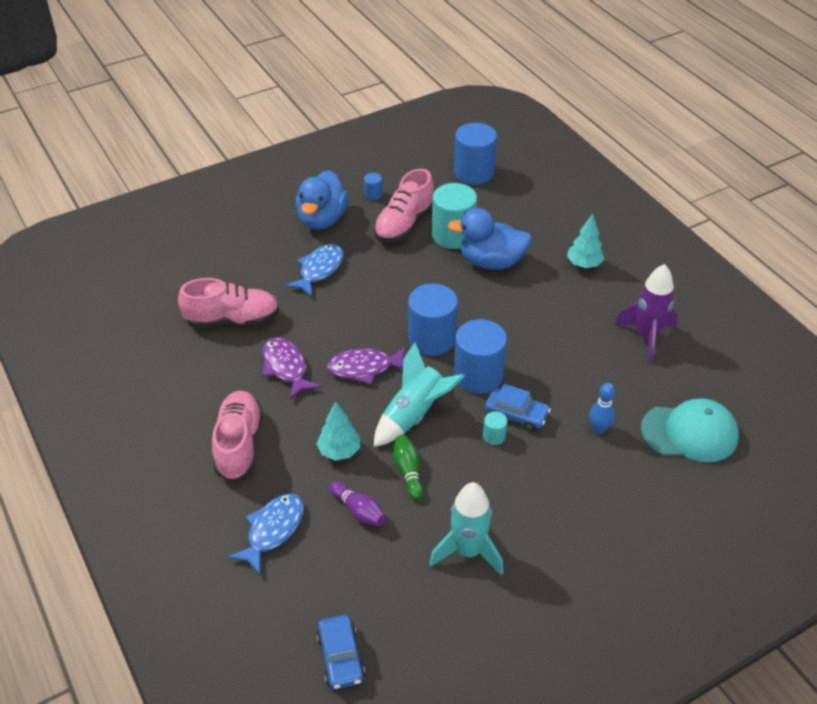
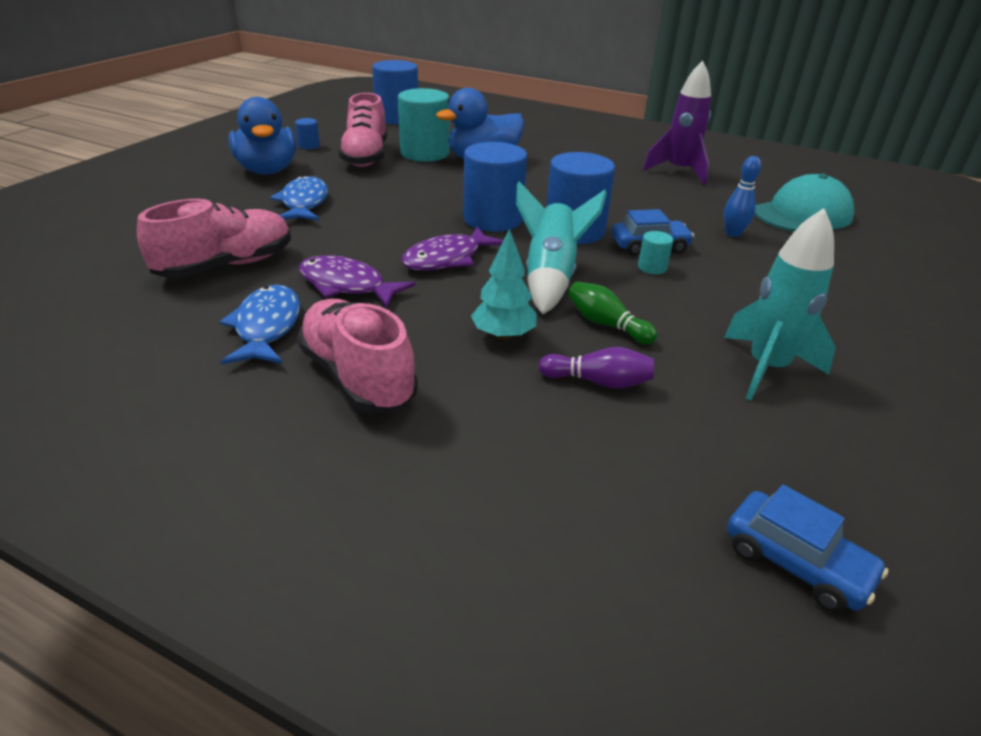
camera: 35 degrees left, 10 degrees down
(272, 530) = (512, 451): blue fish -> blue fish (266, 327)
(584, 264) = (566, 146): turquoise tree -> none

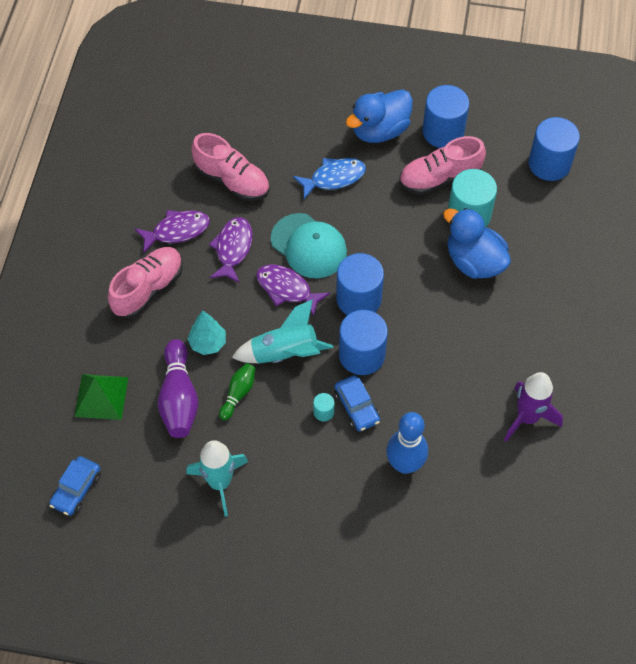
camera: 75 degrees right, 25 degrees up
(266, 327) = (177, 231): blue fish -> purple fish
(309, 146) = (443, 132): blue cylinder -> blue cylinder, size x2.28
(568, 480) = (101, 396): none -> green pyramid
(598, 382) = (179, 398): purple bowling pin -> purple bowling pin, size x1.76
(733, 234) = (405, 464): blue bowling pin -> blue bowling pin, size x1.76
(802, 214) = (470, 519): turquoise cap -> turquoise cap (309, 246)

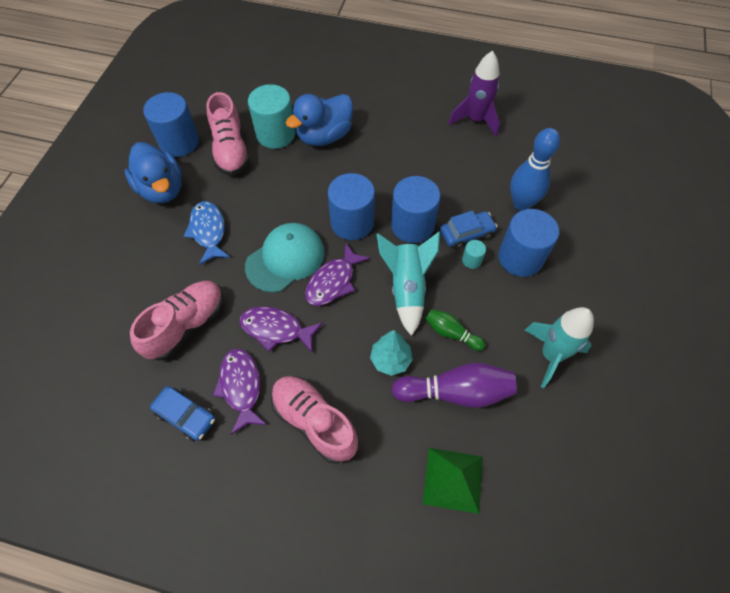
camera: 85 degrees left, 0 degrees up
(76, 489) = (571, 510): blue car -> blue car (186, 416)
(549, 164) = (235, 77): blue cylinder -> blue cylinder (520, 258)

